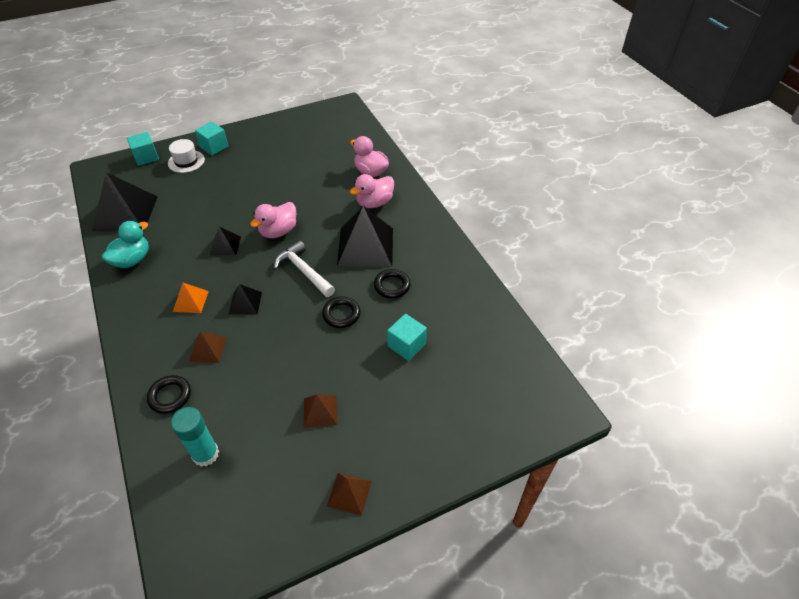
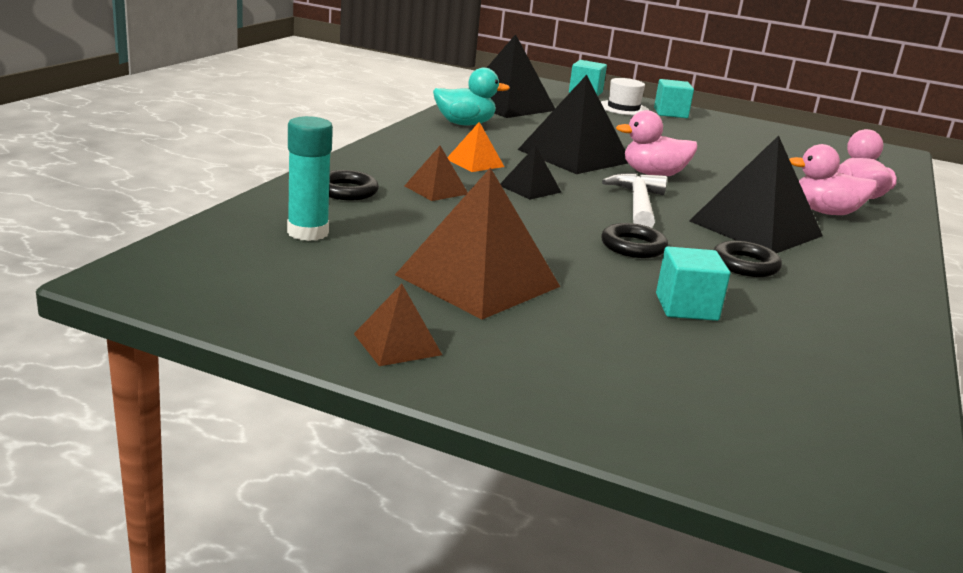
camera: 45 degrees right, 25 degrees down
(225, 245) = (574, 156): black pyramid -> black pyramid, size x2.04
(320, 411) = (478, 280): brown pyramid -> brown pyramid, size x2.04

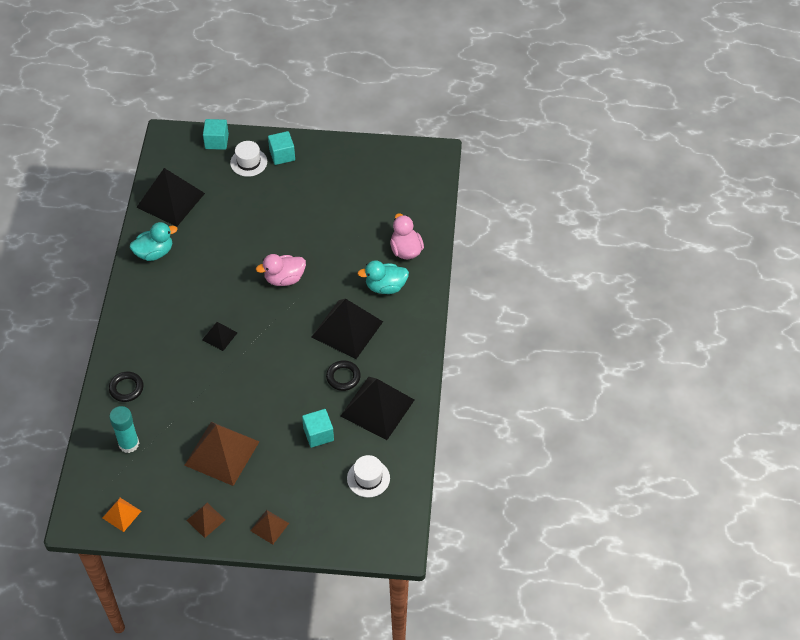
camera: 15 degrees left, 30 degrees up
(436, 190) = (171, 363): brown pyramid -> brown pyramid (269, 527)
(475, 163) = (179, 314): orange pyramid -> orange pyramid (121, 514)
(574, 156) = (233, 273): black pyramid -> black pyramid (377, 408)
(633, 246) = (286, 383): black ring -> none
(638, 205) = (281, 329): white hammer -> none
(798, 384) = (368, 478): none -> white hat
(825, 212) = (385, 287): pink duck -> turquoise duck

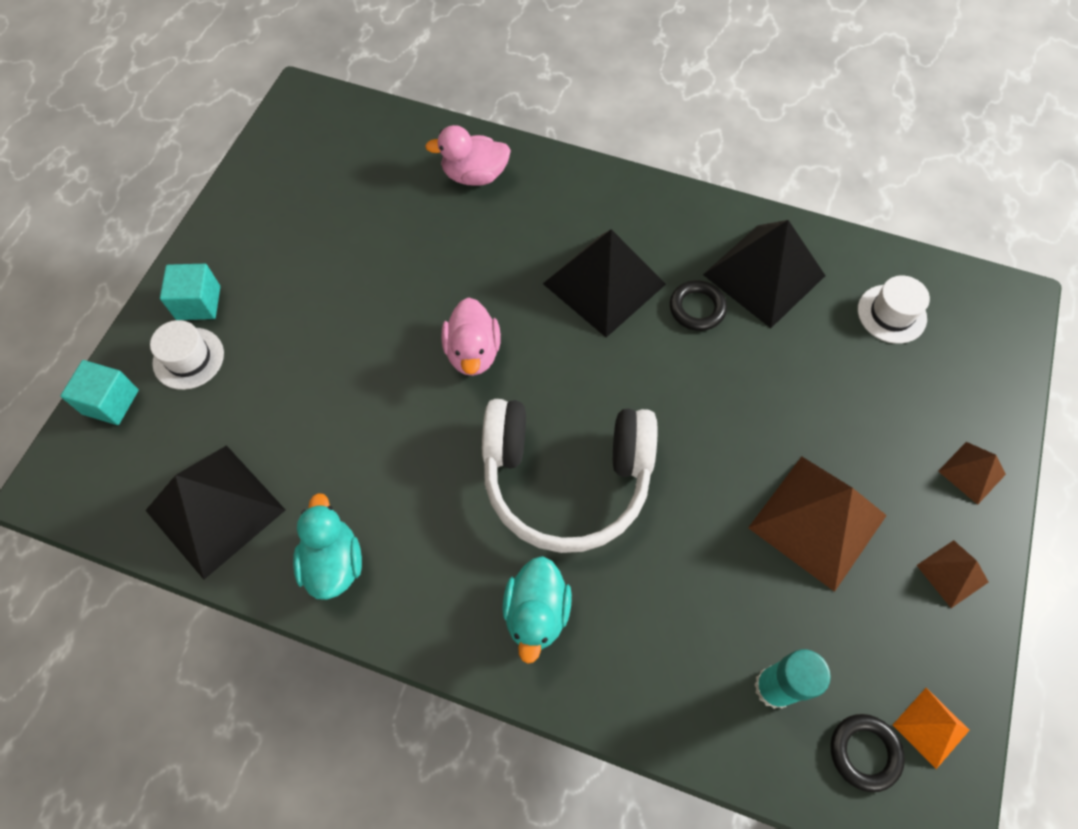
camera: 75 degrees left, 10 degrees up
(126, 388) = (644, 671): black ring -> black ring (864, 752)
(219, 336) = (566, 479): black pyramid -> white headphones
(318, 434) = (801, 365): turquoise cube -> none
(385, 287) = (536, 216): turquoise duck -> turquoise duck (536, 613)

